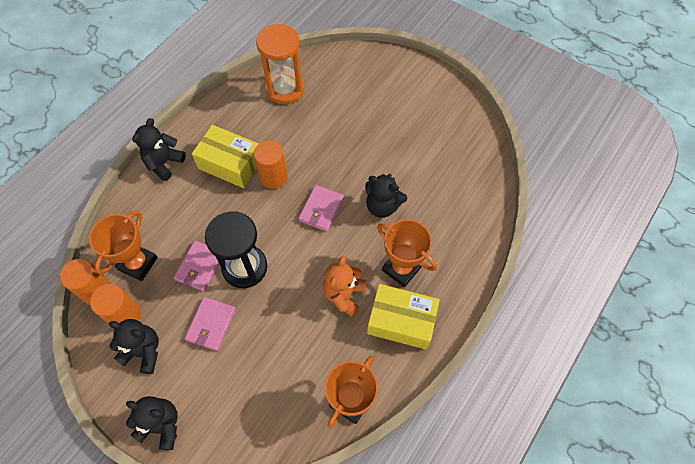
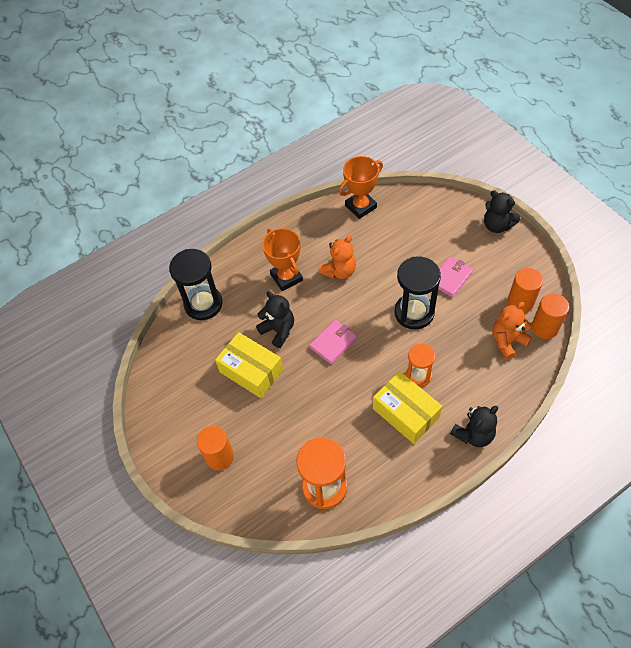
camera: 155 degrees left, 5 degrees down
(138, 263) = (507, 341): orange trophy -> orange teddy bear
(143, 351) = (507, 273): black teddy bear -> none
(200, 267) = (452, 323): pink wallet -> none
(225, 201) = (418, 376): none -> orange hourglass
(273, 177) = (367, 386): orange cylinder -> orange cylinder (219, 456)
(401, 321) = (304, 243): yellow box -> yellow box (251, 371)
(475, 211) = (203, 304): none -> black hourglass

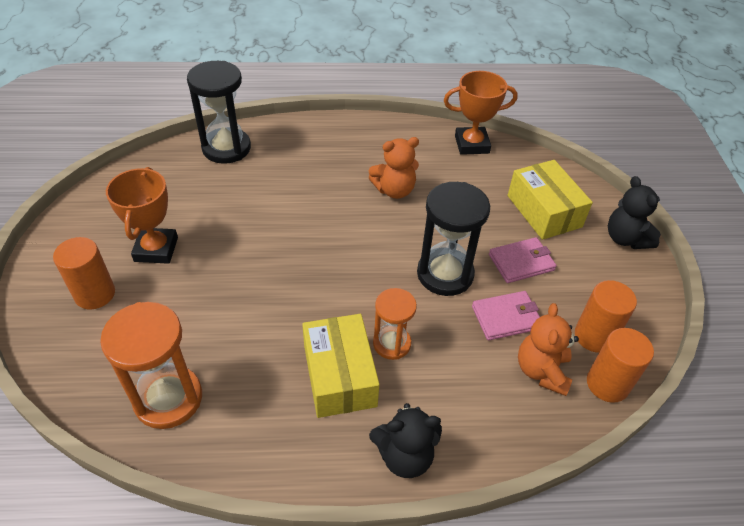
camera: 25 degrees right, 10 degrees down
(251, 371) = (211, 232): yellow box -> yellow box (544, 211)
(278, 330) = (276, 210): black teddy bear -> none
(286, 277) = (332, 167): orange trophy -> orange trophy (156, 249)
(333, 343) = (323, 253): pink wallet -> pink wallet (506, 317)
(507, 341) = (541, 371): orange teddy bear -> orange teddy bear turned 75 degrees counterclockwise

